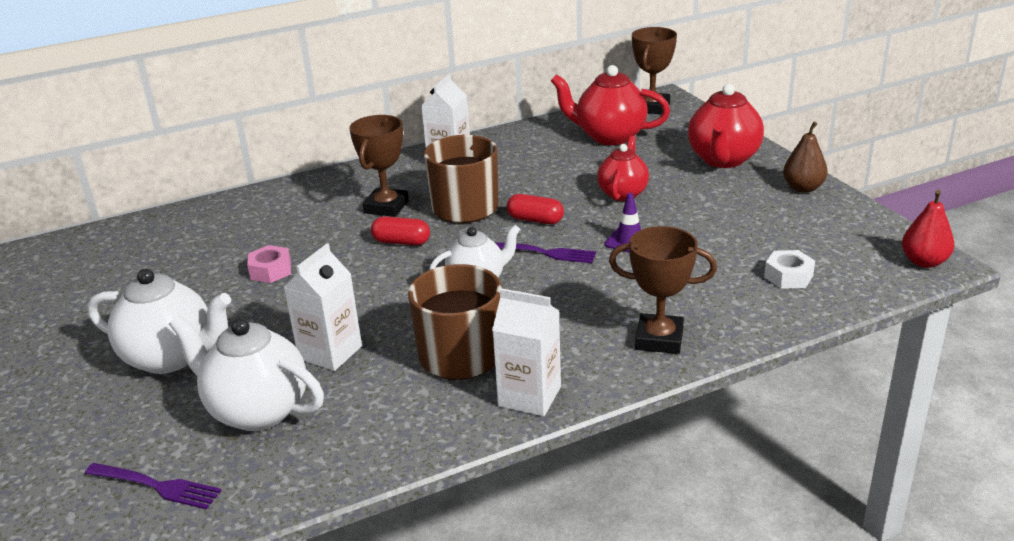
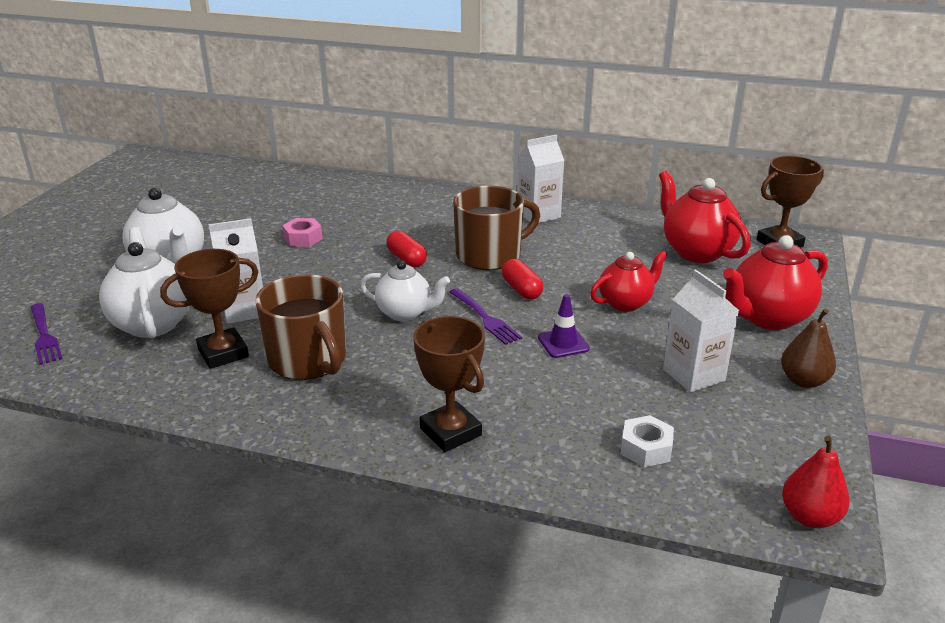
camera: 40 degrees right, 0 degrees up
(386, 207) = (439, 229): brown trophy -> brown trophy (223, 353)
(529, 396) = (297, 414): white carton -> white carton (693, 375)

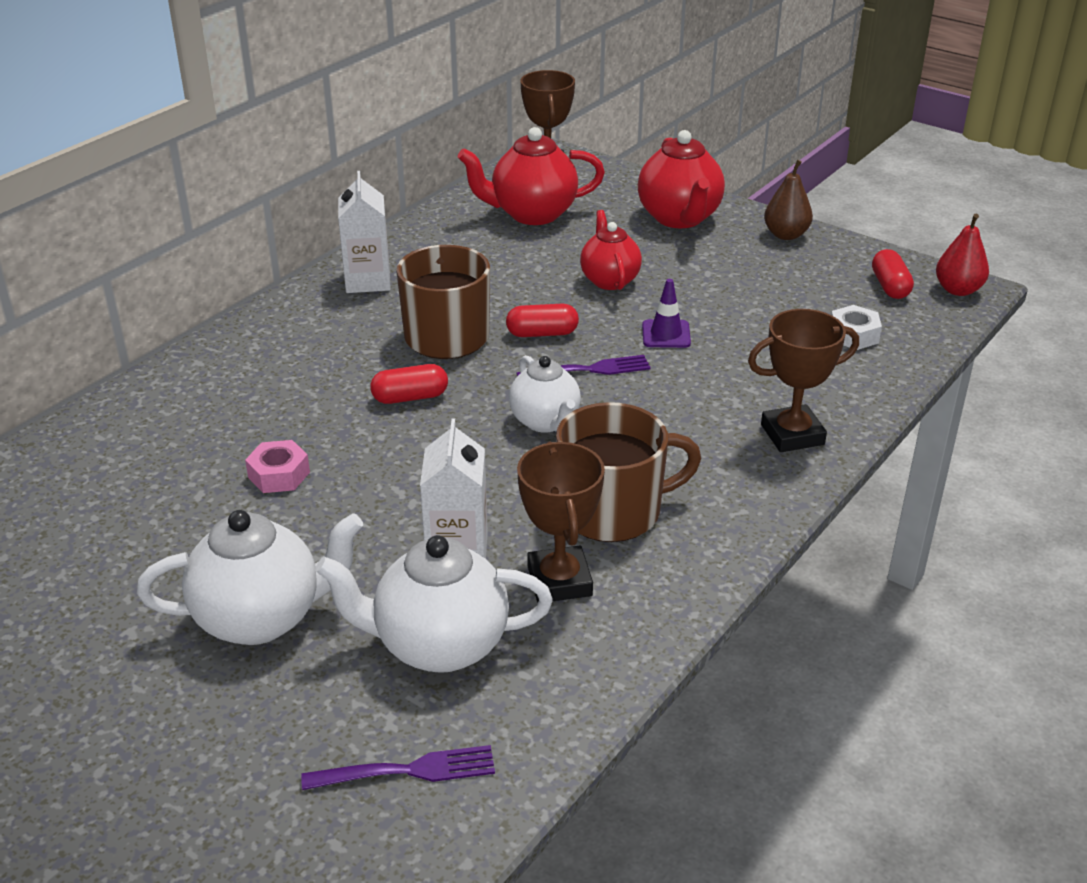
camera: 70 degrees left, 5 degrees up
(405, 313) = (545, 422): white teapot -> white teapot turned 120 degrees clockwise
(693, 375) = (754, 281): white carton -> none
(767, 463) = (890, 286): none -> red capsule

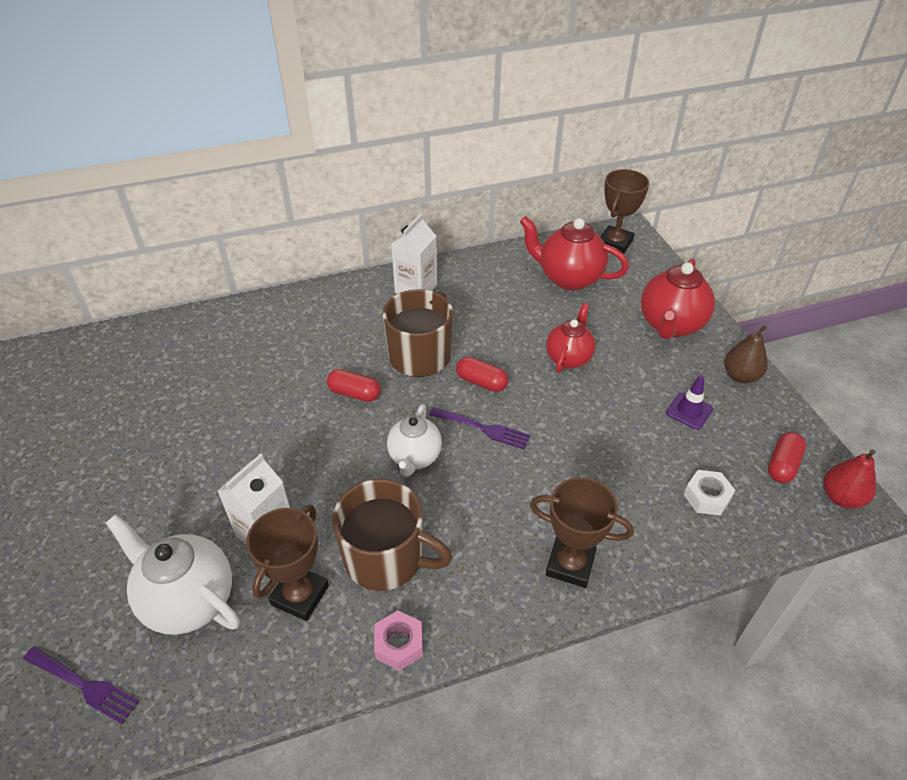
camera: 35 degrees right, 10 degrees up
(261, 618) = (125, 516): white teapot -> none
(279, 475) = (231, 414): pink nut -> pink nut (399, 644)
(666, 334) = (564, 424): purple traffic cone -> purple traffic cone (689, 411)

